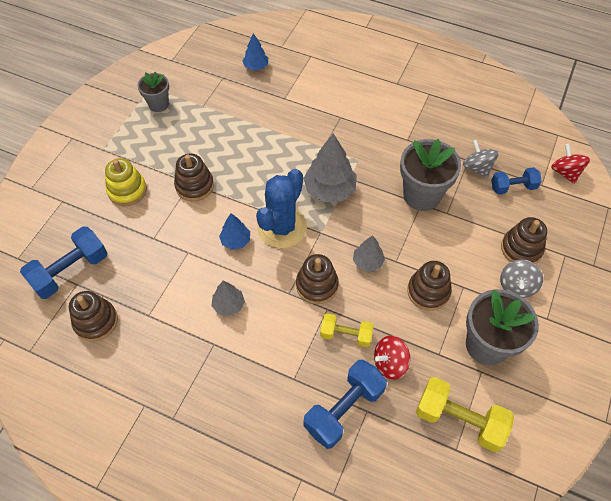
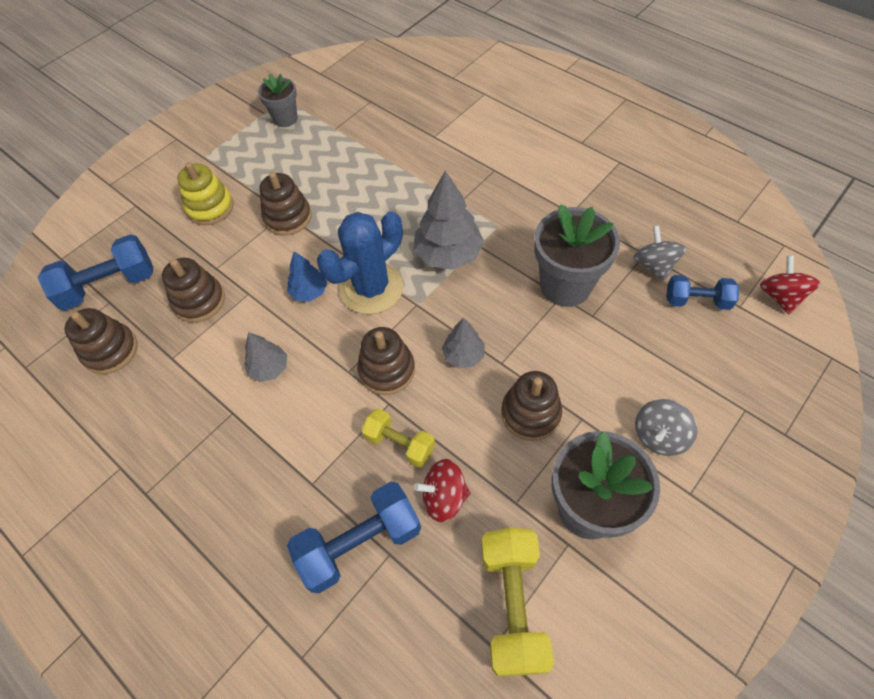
camera: 20 degrees right, 0 degrees up
(256, 66) = (414, 95): blue tree -> none
(459, 420) = (512, 605): yellow dumbbell -> yellow dumbbell turned 45 degrees clockwise
(521, 249) = (682, 386): brown stacking toy -> brown stacking toy (199, 301)

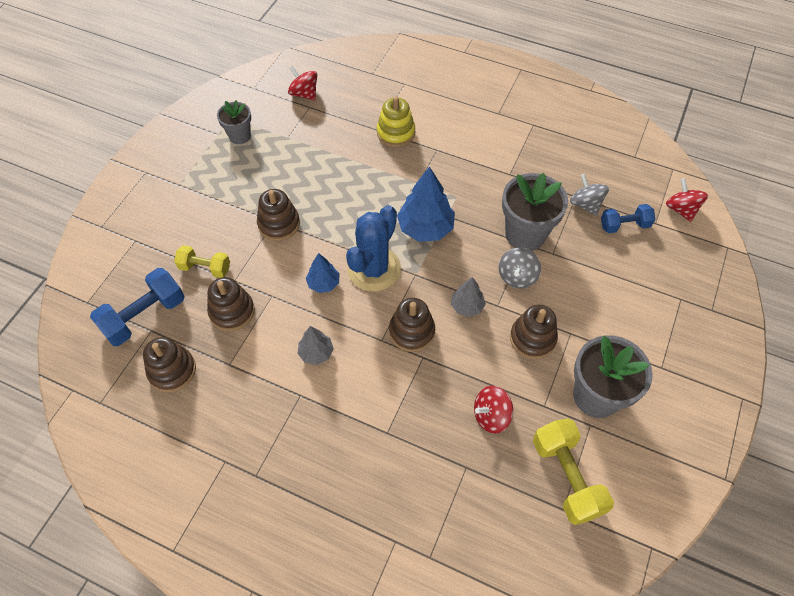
camera: 20 degrees left, 0 degrees up
(210, 208) = (206, 229): yellow stacking toy -> yellow stacking toy (396, 133)
(360, 543) = (441, 465): blue dumbbell -> none
(370, 87) = (304, 94): none -> red spinning top
(399, 444) = (443, 385): yellow dumbbell -> yellow dumbbell (205, 268)
(448, 254) = (425, 228): grey tree -> blue tree
(659, 436) = (628, 332): grey spinning top -> grey spinning top (517, 276)

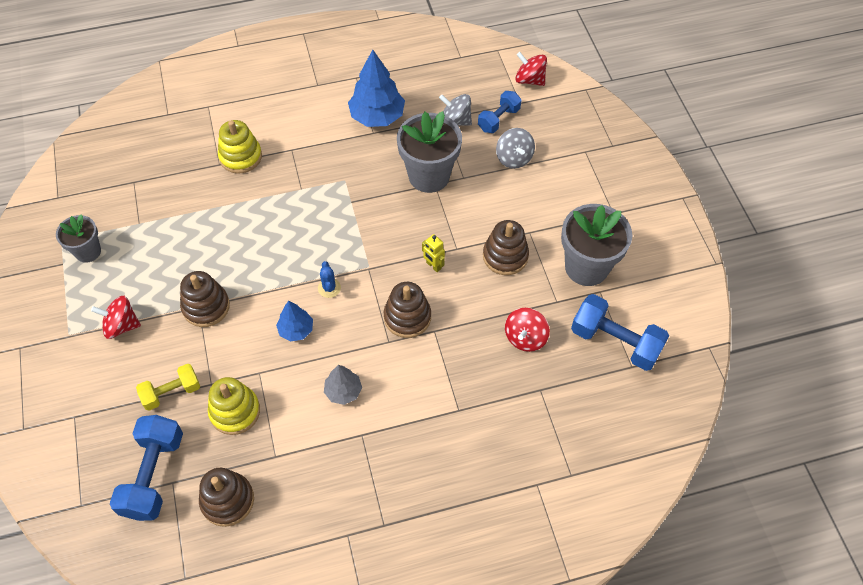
camera: 40 degrees left, 0 degrees up
(232, 311) = (235, 411): brown stacking toy -> yellow stacking toy
(304, 94) = (117, 172): red spinning top -> red spinning top (121, 325)
(374, 269) = (329, 288): blue cactus -> blue cactus, size x0.40
(425, 228) = (342, 224): blue tree -> blue tree (377, 116)
(467, 306) = (433, 266): grey tree -> yellow robot
(517, 276) = (452, 215): grey spinning top -> grey spinning top (514, 158)
(566, 477) = (615, 342): yellow dumbbell -> blue dumbbell

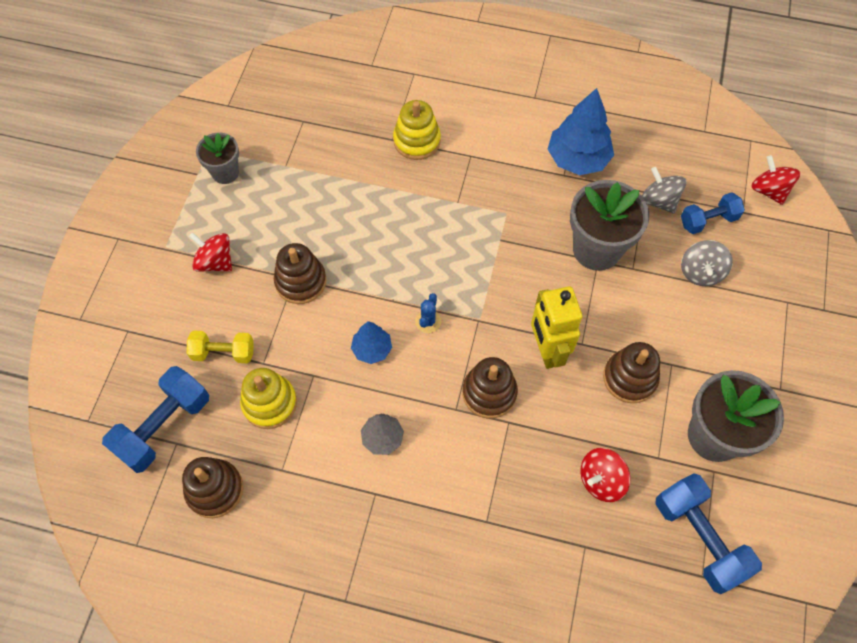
camera: 30 degrees right, 5 degrees up
(433, 266) = (547, 351): yellow robot -> yellow robot, size x2.03

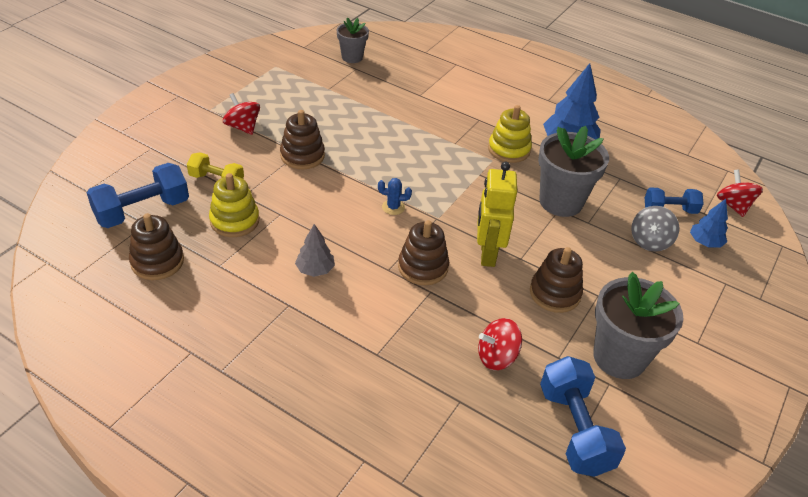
camera: 15 degrees right, 20 degrees down
(225, 172) = (280, 81): grey flower pot -> grey flower pot (352, 57)
(372, 349) = (337, 211): blue tree -> blue tree (705, 242)
(417, 141) = (439, 100): yellow stacking toy -> yellow stacking toy (509, 149)
(428, 321) = (393, 207): blue cactus -> blue cactus turned 60 degrees clockwise
(659, 201) = (629, 186): grey spinning top -> none

